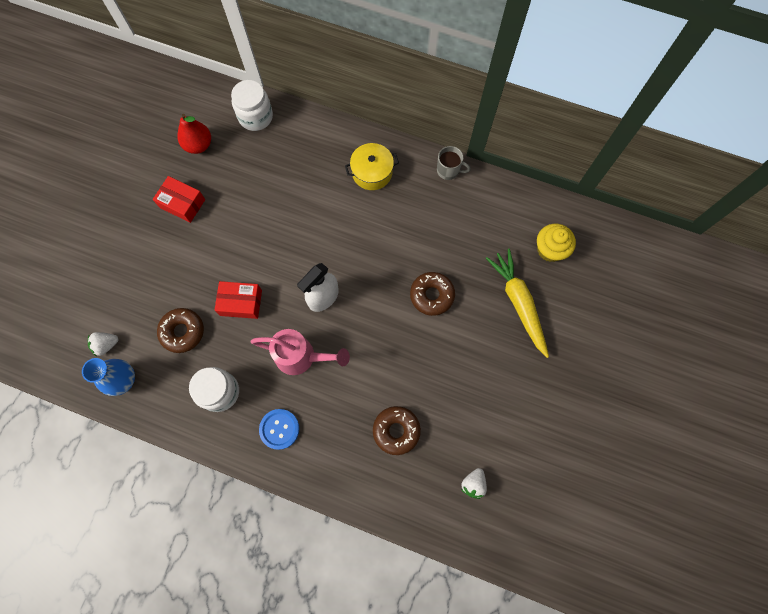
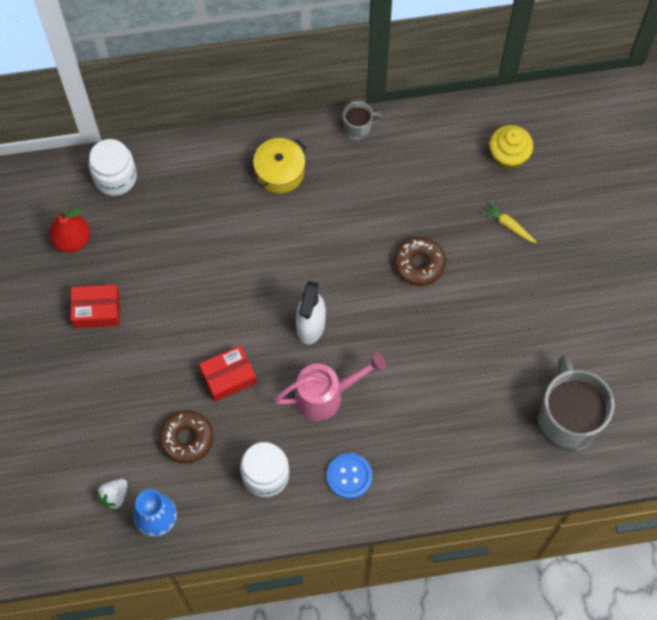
camera: 30 degrees left, 5 degrees down
(396, 431) = (464, 413): brown donut -> none
(473, 484) = (567, 420): white strawberry -> grey mug
(518, 303) = (509, 225): yellow carrot -> yellow carrot, size x0.47

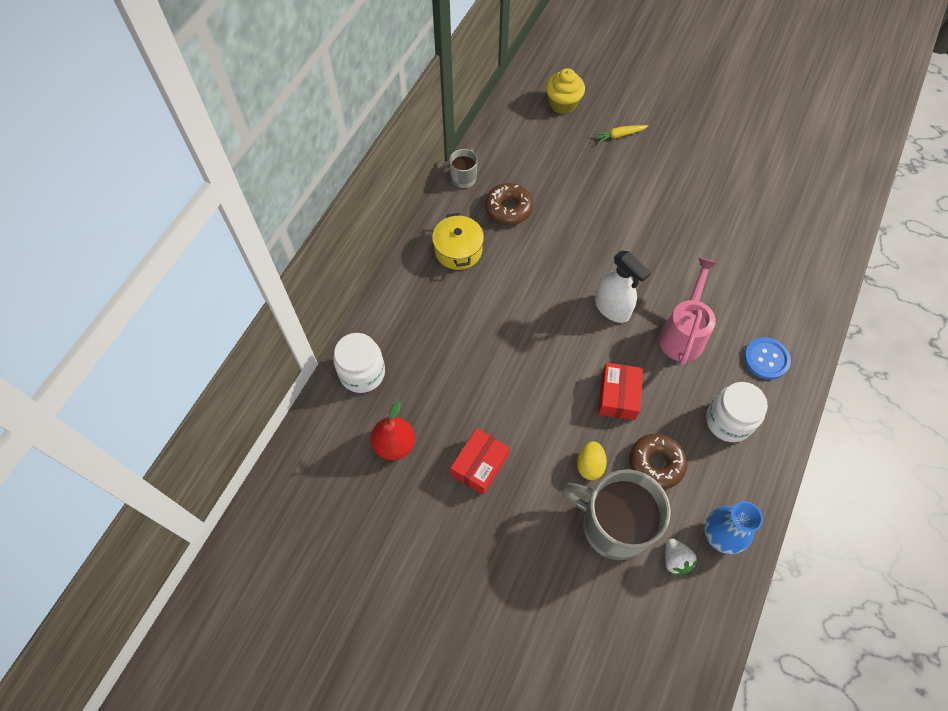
camera: 55 degrees left, 5 degrees down
(151, 390) = (589, 465): none -> yellow egg
(419, 264) = (611, 206): brown donut -> brown donut (508, 209)
(567, 420) = (803, 191): grey mug -> grey mug (613, 525)

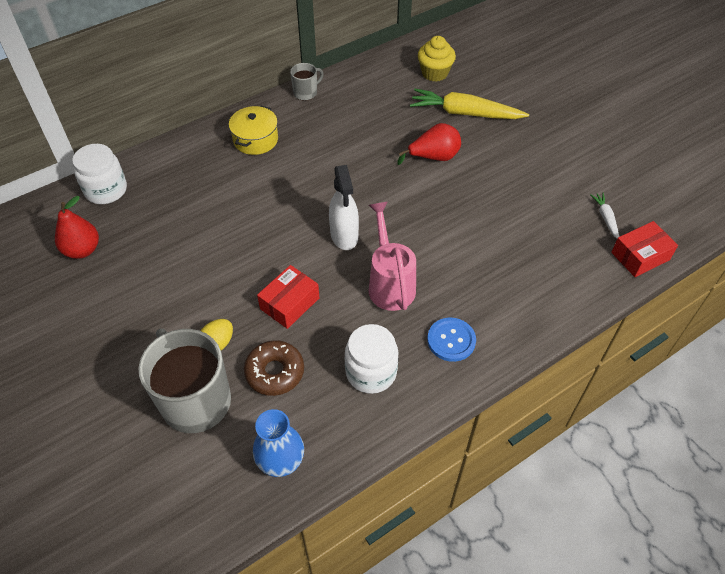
camera: 30 degrees right, 10 degrees down
(479, 465) = (131, 297): red box -> red box (640, 256)
(508, 209) = (322, 128): brown donut -> none
(619, 135) = (465, 113): yellow carrot -> yellow carrot, size x2.12
(627, 193) = (434, 157): none -> red pear
(675, 560) = (223, 458): white strawberry -> none
(683, 334) = (390, 283): pink watering can -> pink watering can turned 60 degrees counterclockwise
(800, 187) = (605, 218): none -> white carrot

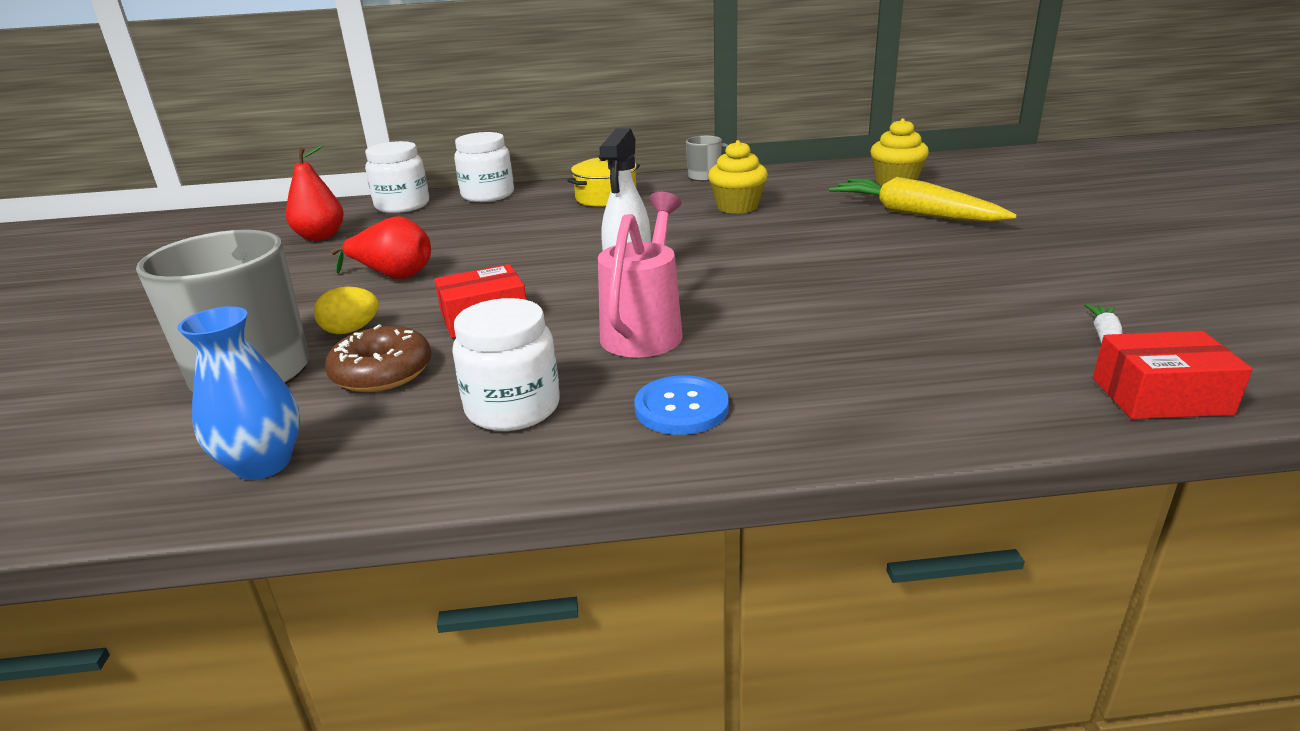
camera: 30 degrees right, 25 degrees down
(162, 158) = (488, 195): none -> white jar
(354, 130) = (737, 207): none -> yellow cupcake
(434, 157) = (831, 239): red pear -> red pear (394, 276)

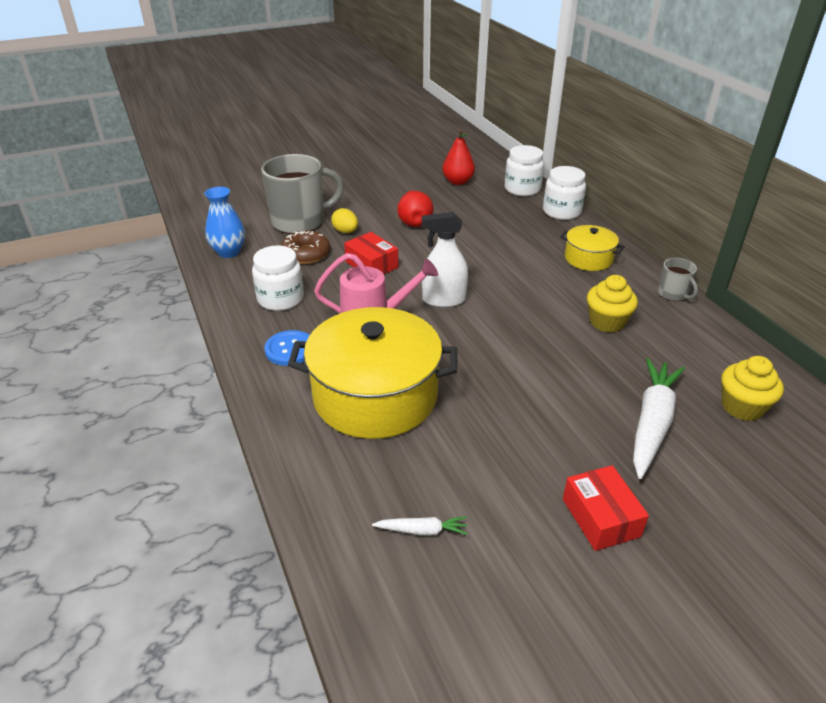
camera: 70 degrees right, 10 degrees up
(834, 345) = (375, 396): none -> yellow pot
(914, 214) = (652, 423): yellow carrot -> white carrot
(1160, 396) = (341, 550): red box -> red box (600, 517)

